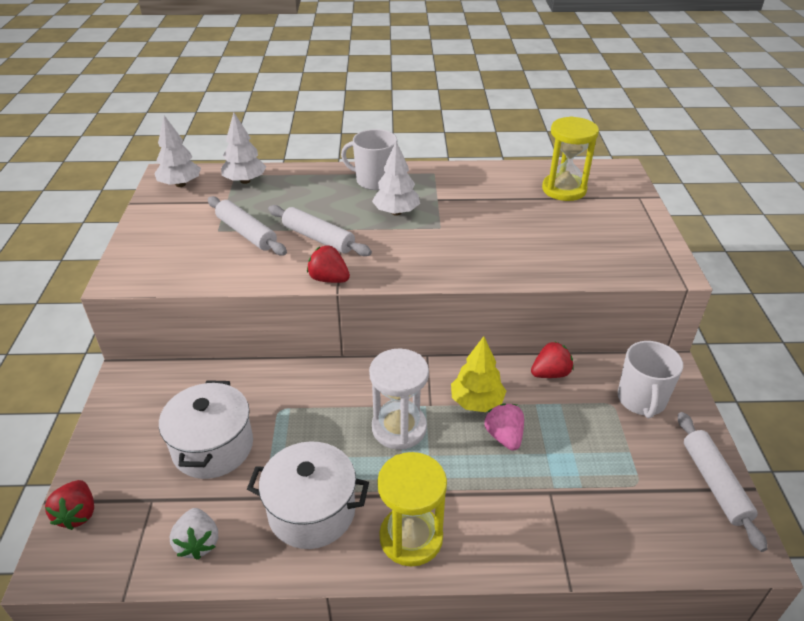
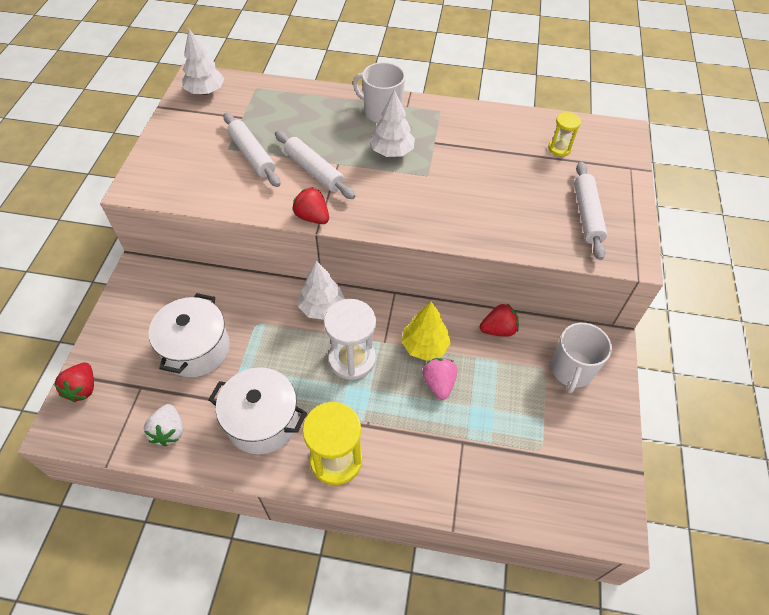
camera: 10 degrees right, 15 degrees up
(245, 181) = (263, 96): white tree -> white tree (322, 307)
(564, 189) = (559, 148): yellow hourglass -> yellow hourglass, size x0.54
(714, 483) = (608, 461): white rolling pin -> white rolling pin (587, 215)

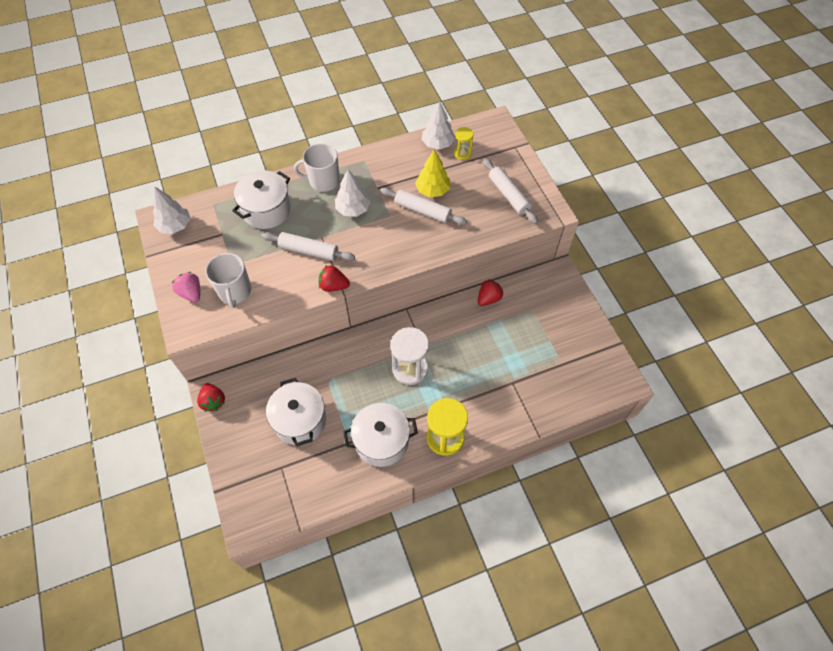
camera: 30 degrees left, 5 degrees up
(83, 388) = (241, 492): red strawberry -> red strawberry (213, 401)
(169, 431) = (324, 483): white strawberry -> none
(252, 155) = (254, 260): white rolling pin -> white rolling pin (423, 210)
(302, 115) = (266, 210): none -> white pot
(322, 307) = (365, 345): white tree -> white tree (437, 144)
(425, 346) = (450, 334): yellow tree -> yellow tree (432, 190)
(439, 383) = (475, 354): pink strawberry -> pink strawberry (191, 293)
(571, 370) = (547, 301): white mug -> white mug (235, 291)

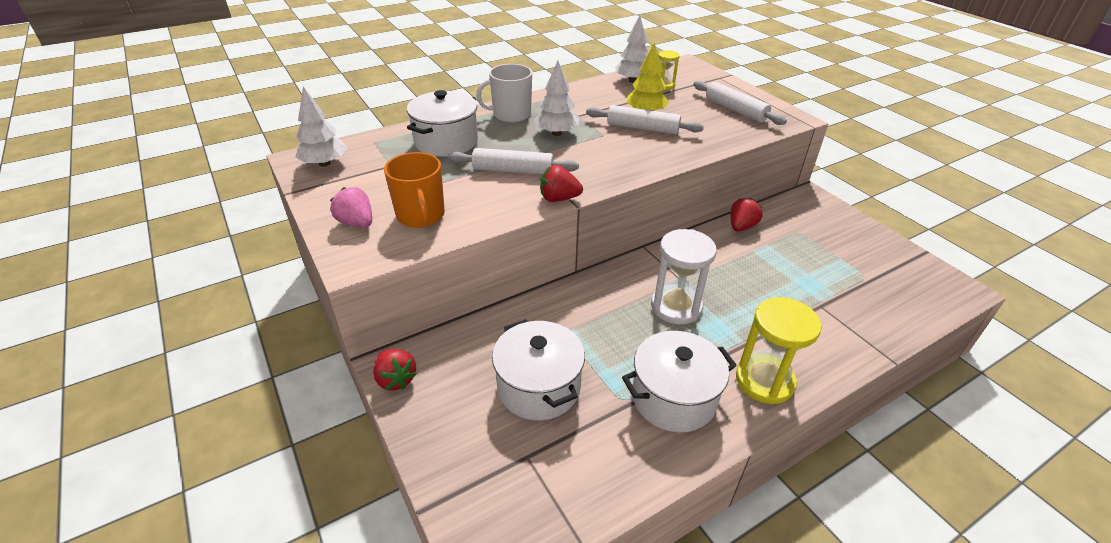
camera: 10 degrees left, 20 degrees down
(235, 291) = (421, 216): white mug -> orange mug

